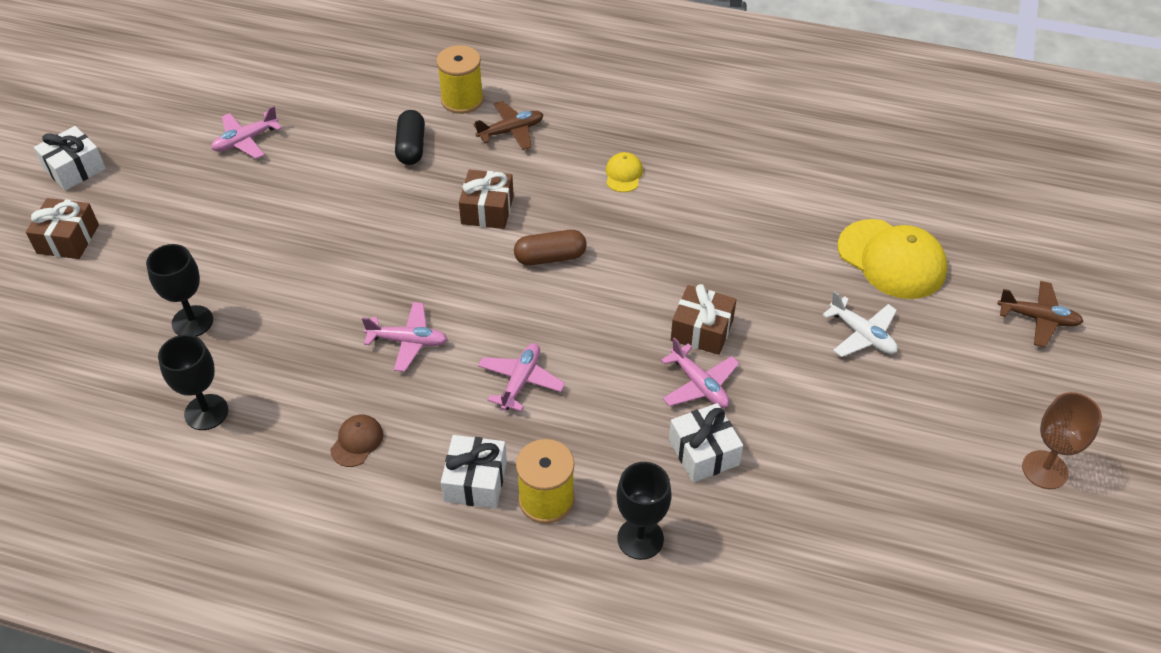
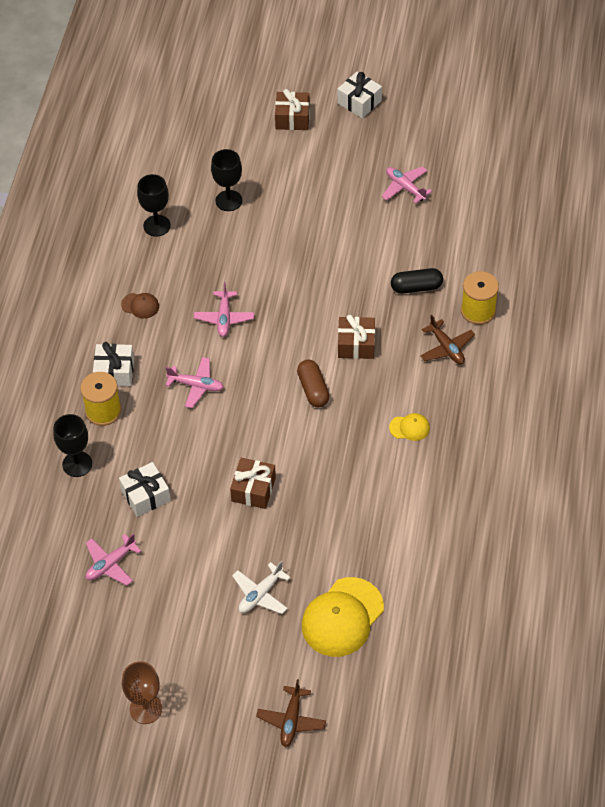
camera: 85 degrees right, 5 degrees up
(699, 385) = (203, 490): pink plane -> pink plane (110, 564)

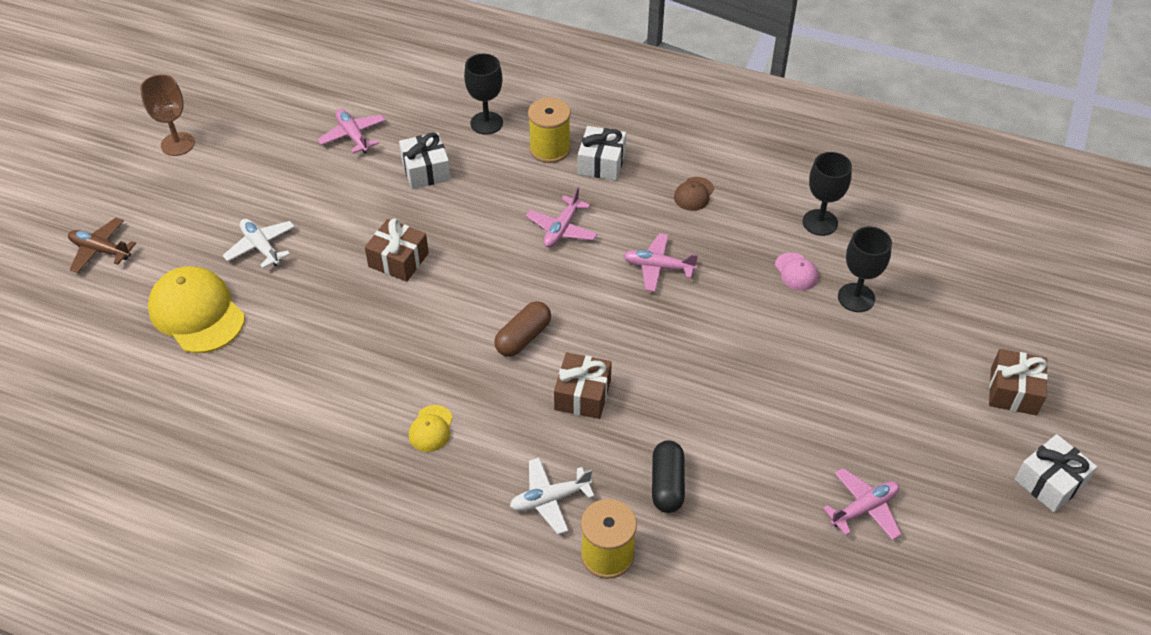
camera: 100 degrees right, 5 degrees down
(211, 236) = (796, 272): none -> pink cap
(313, 389) = (523, 337): brown capsule -> brown capsule turned 45 degrees counterclockwise
(446, 348) = (550, 499): brown plane -> white plane

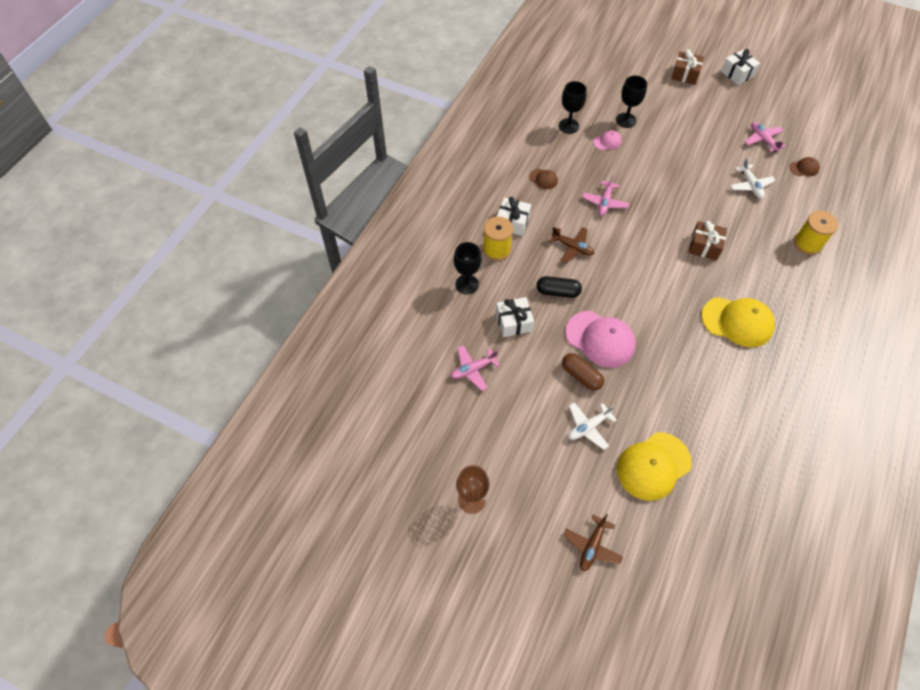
camera: 85 degrees left, 10 degrees up
(398, 260) = (600, 339): brown gift -> pink cap
(431, 429) = (737, 322): yellow cap -> yellow cap, size x2.12
(523, 337) = (663, 272): brown capsule -> brown capsule (581, 376)
(550, 499) = (777, 266): white plane -> white plane (750, 185)
(562, 229) = (572, 247): pink plane -> brown plane
(667, 484) = (760, 214): black capsule -> black capsule (558, 292)
(802, 574) = (804, 168): none -> brown cap

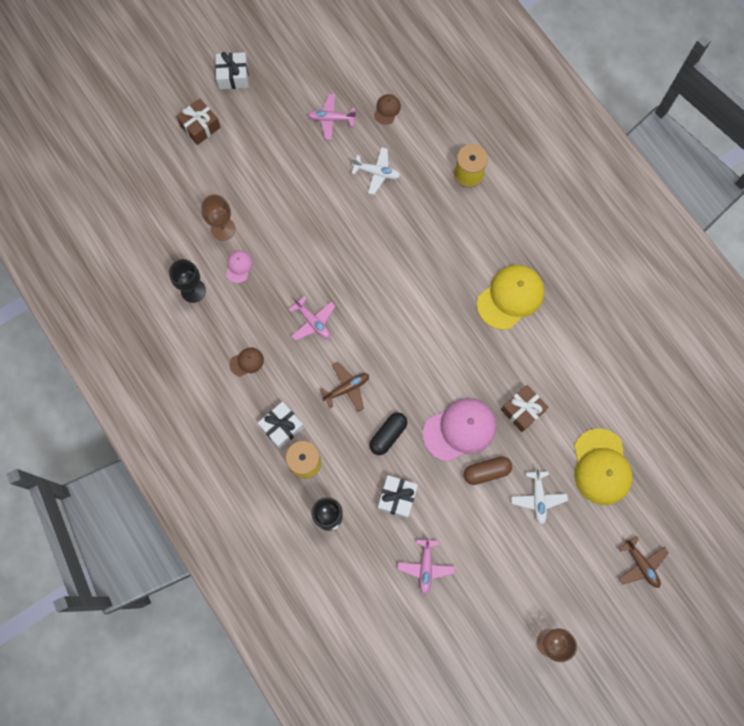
camera: 60 degrees left, 15 degrees up
(626, 120) = (223, 229): black goblet -> brown goblet
(704, 246) = (418, 266): brown gift -> brown gift (522, 410)

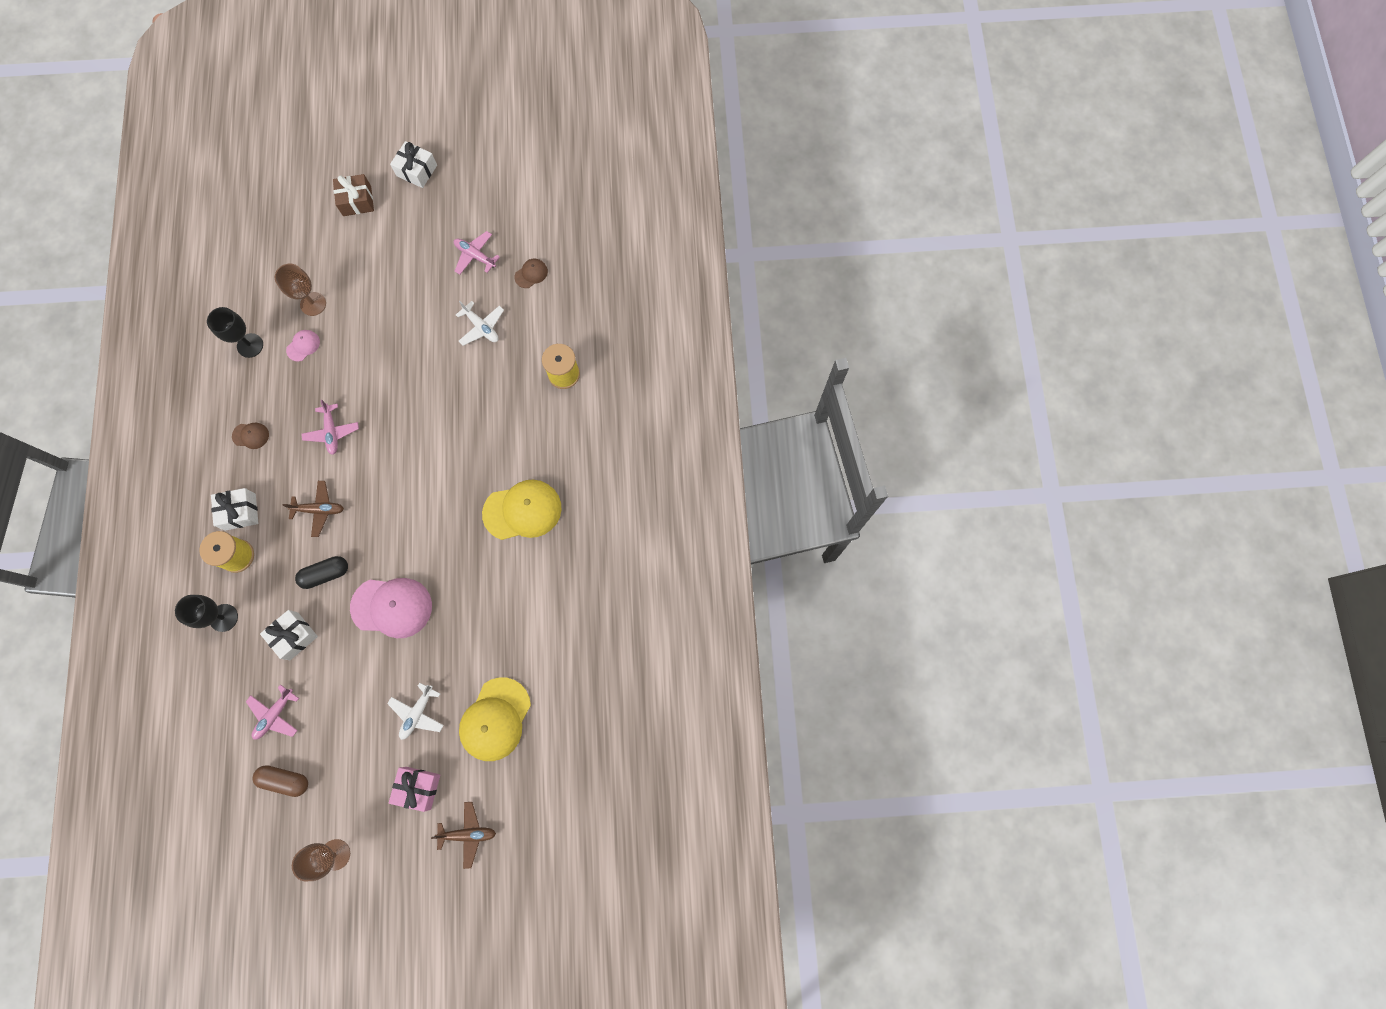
camera: 30 degrees right, 0 degrees up
(486, 471) = (389, 660): brown capsule -> brown capsule (285, 780)
(522, 410) = (460, 623): brown gift -> none
(578, 553) = (418, 788): none -> pink gift
(641, 564) = (468, 834): brown plane -> brown plane turned 90 degrees counterclockwise

